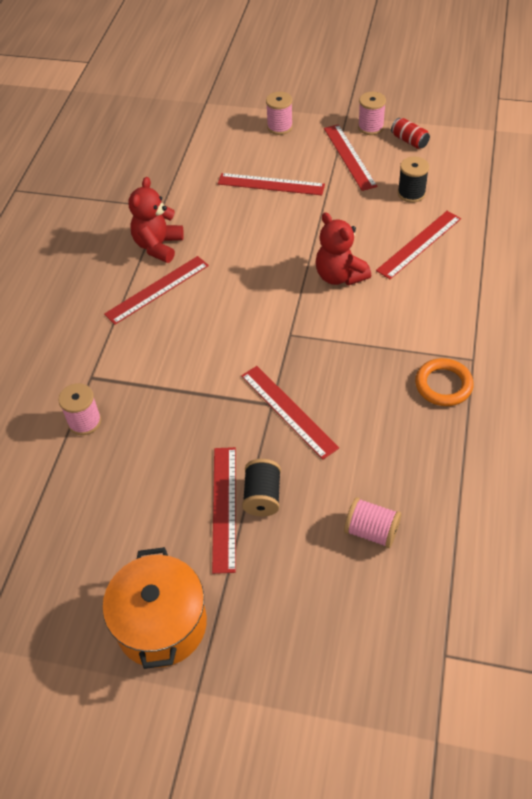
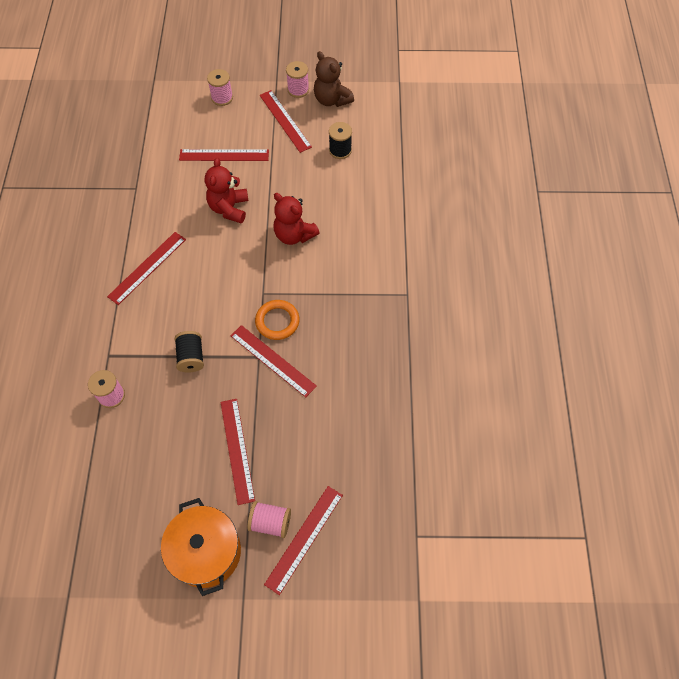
camera: 15 degrees left, 10 degrees up
(158, 246) = (140, 226): red teddy bear -> red teddy bear (229, 208)
(262, 496) = (265, 436): black spool -> black spool (191, 357)
(371, 531) = (351, 450): pink spool -> pink spool (270, 522)
(409, 141) = (332, 100): red can -> brown teddy bear
(419, 244) = (353, 197): red ruler -> red ruler (304, 538)
(443, 385) = (388, 320): orange ring -> orange ring (277, 321)

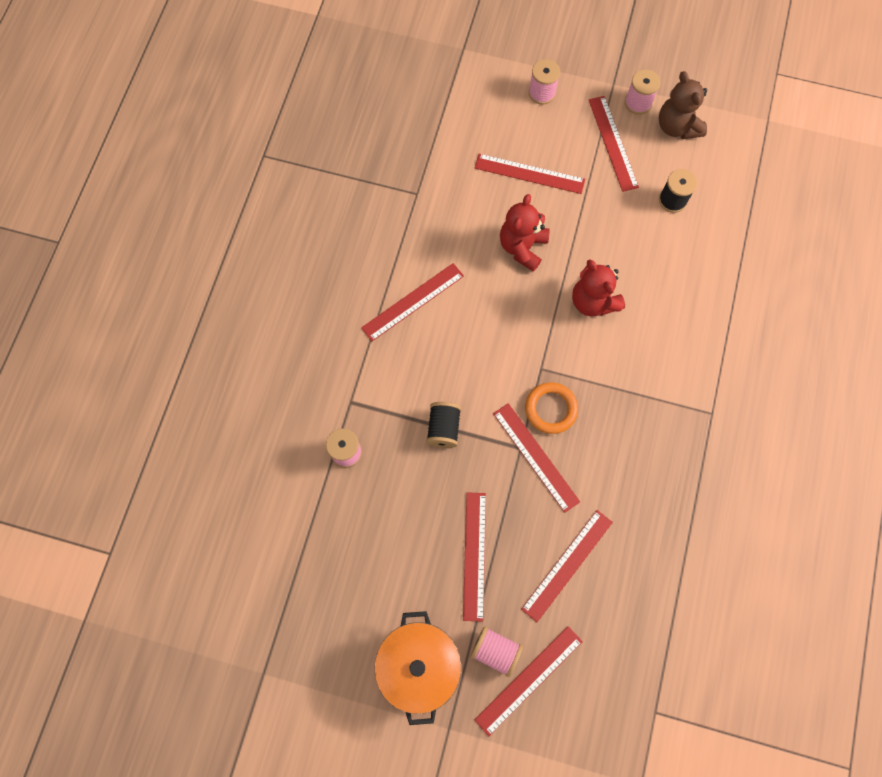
camera: 15 degrees right, 10 degrees up
(317, 437) = (567, 565): none -> red ruler

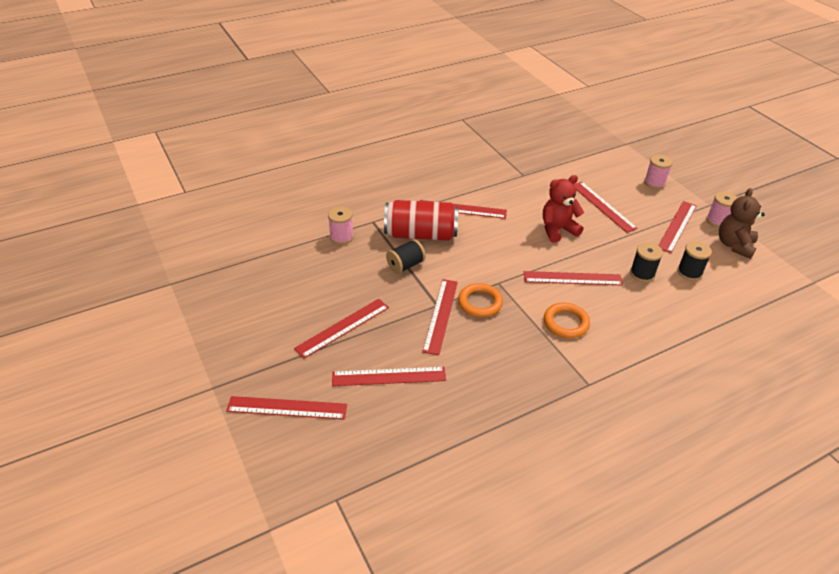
camera: 45 degrees right, 30 degrees down
(412, 374) = (420, 234): none -> red can
(419, 665) = (242, 346): orange pot -> none
(495, 650) = (290, 377): pink spool -> none
(593, 301) = (572, 278): red teddy bear -> red ruler
(636, 362) = (566, 323): none -> orange ring
(639, 239) = (642, 274): none -> black spool

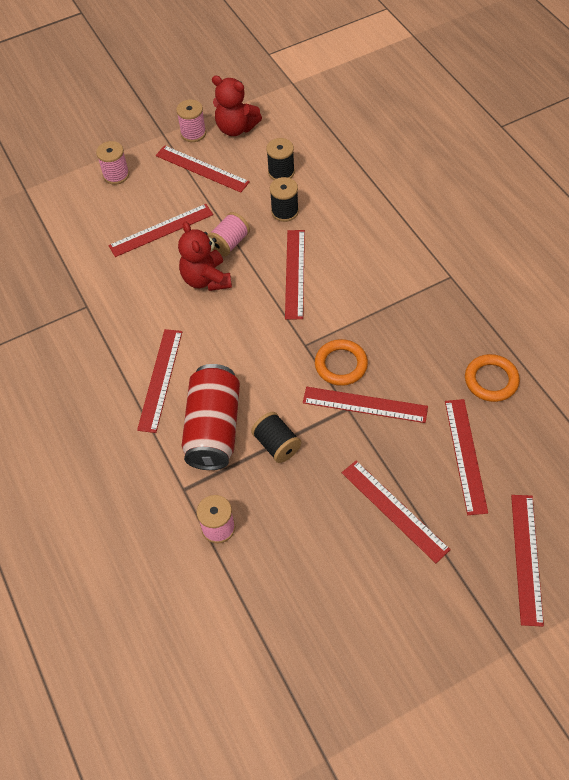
camera: 85 degrees left, 15 degrees up
(566, 323) = (367, 286): orange ring -> orange ring (491, 380)
(598, 241) = (229, 243): none -> pink spool
(734, 245) = (236, 128): brown teddy bear -> red teddy bear

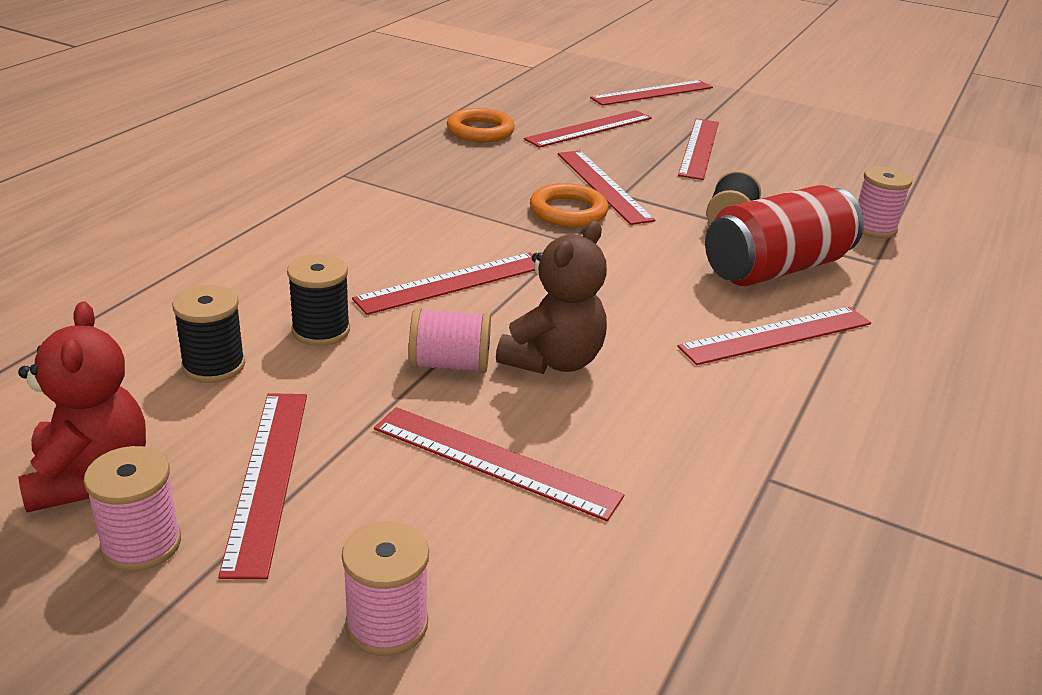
camera: 130 degrees left, 25 degrees down
(206, 279) = (553, 361): red teddy bear -> brown teddy bear

